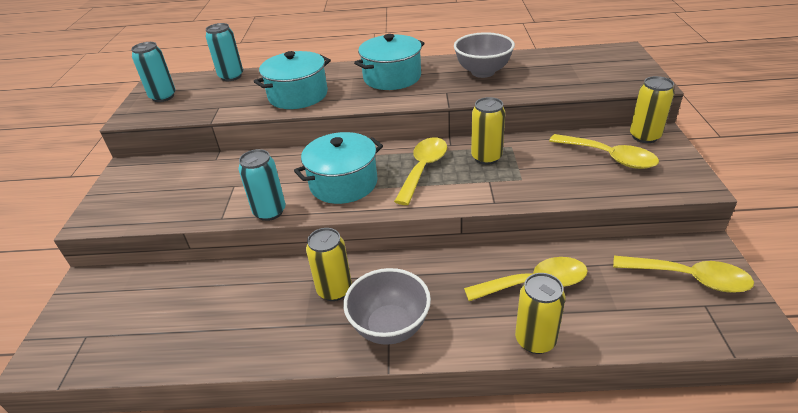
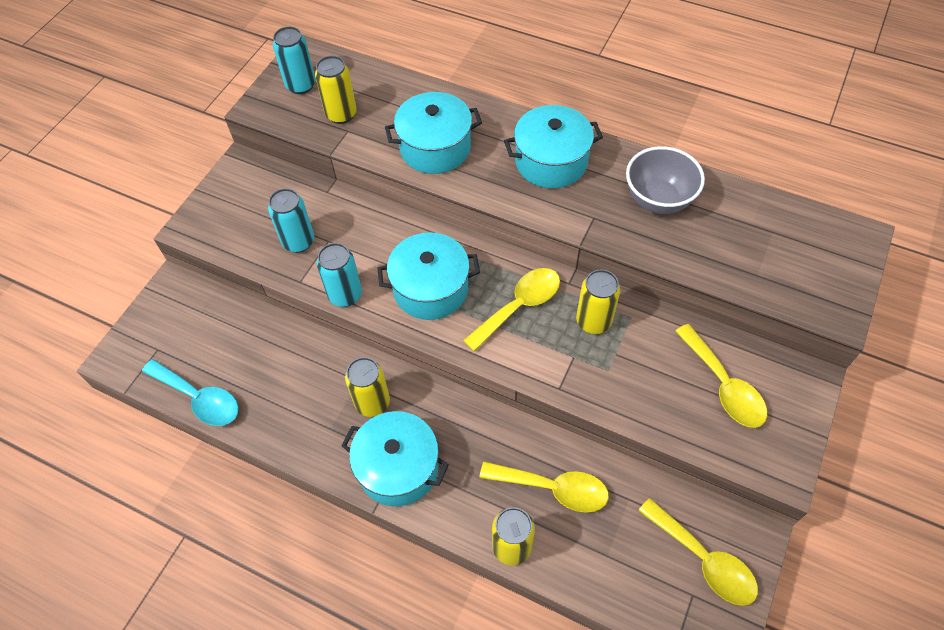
camera: 25 degrees right, 20 degrees up
(151, 357) = (199, 398): none -> turquoise spoon
(231, 76) = (382, 78): turquoise can -> turquoise can (298, 241)
(390, 327) = (398, 468): grey bowl -> turquoise pot
(644, 136) = (789, 374): yellow can -> yellow can (341, 114)

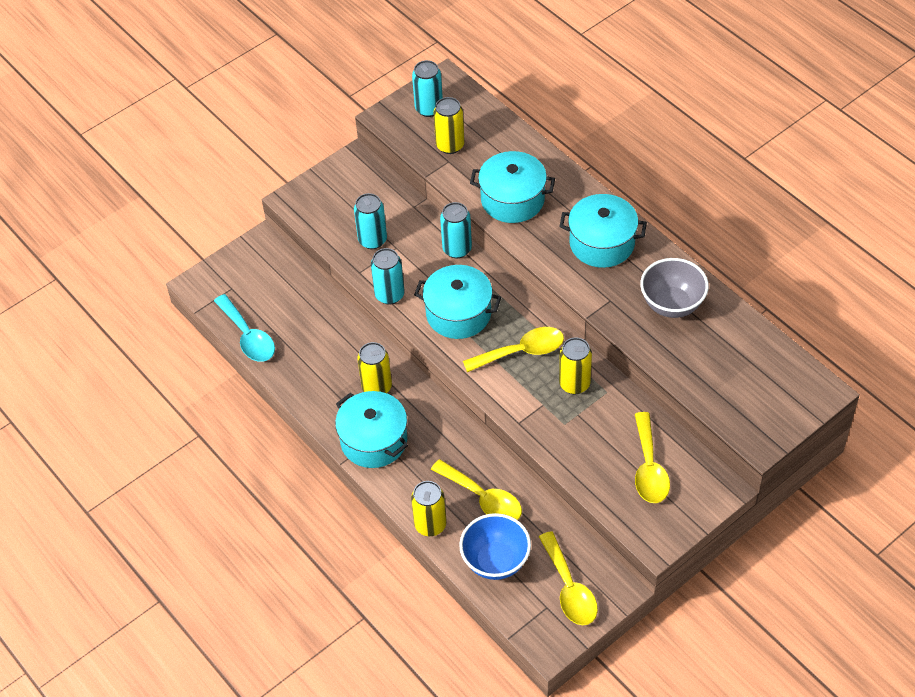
camera: 25 degrees right, 5 degrees down
(394, 220) = (457, 249): none -> turquoise can
(606, 561) = (495, 561): none -> blue bowl

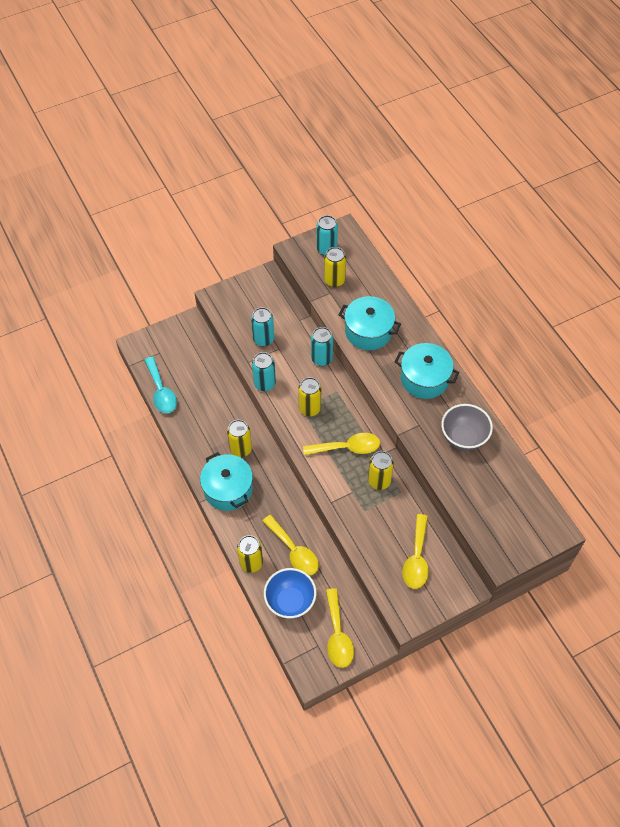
camera: 10 degrees right, 5 degrees up
(458, 313) = (310, 408): turquoise pot -> yellow can

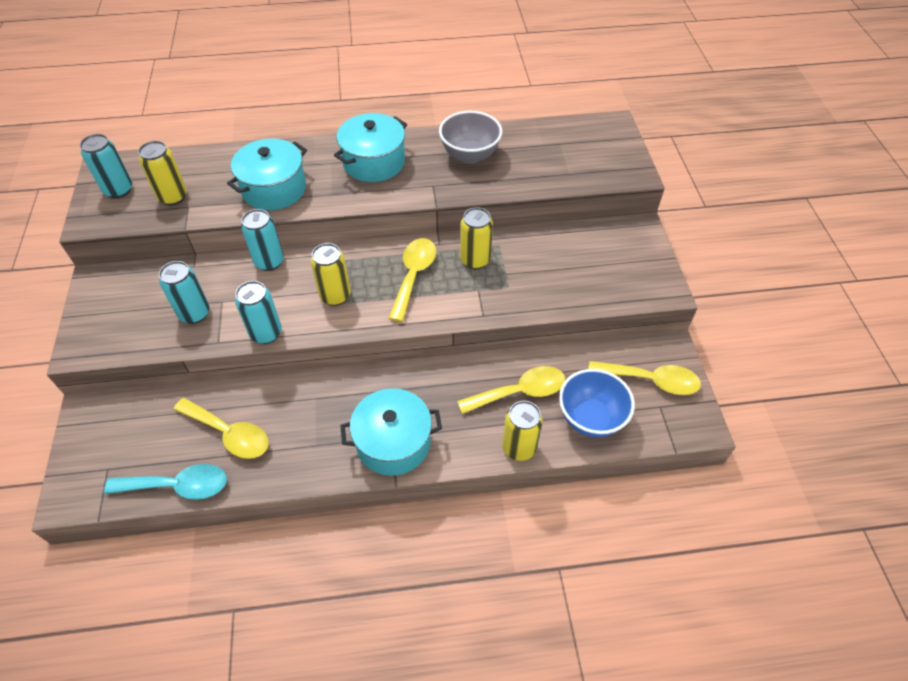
camera: 70 degrees left, 5 degrees down
(241, 449) = (338, 408): yellow can -> none
(416, 558) = (591, 258): yellow spoon -> yellow spoon (229, 434)

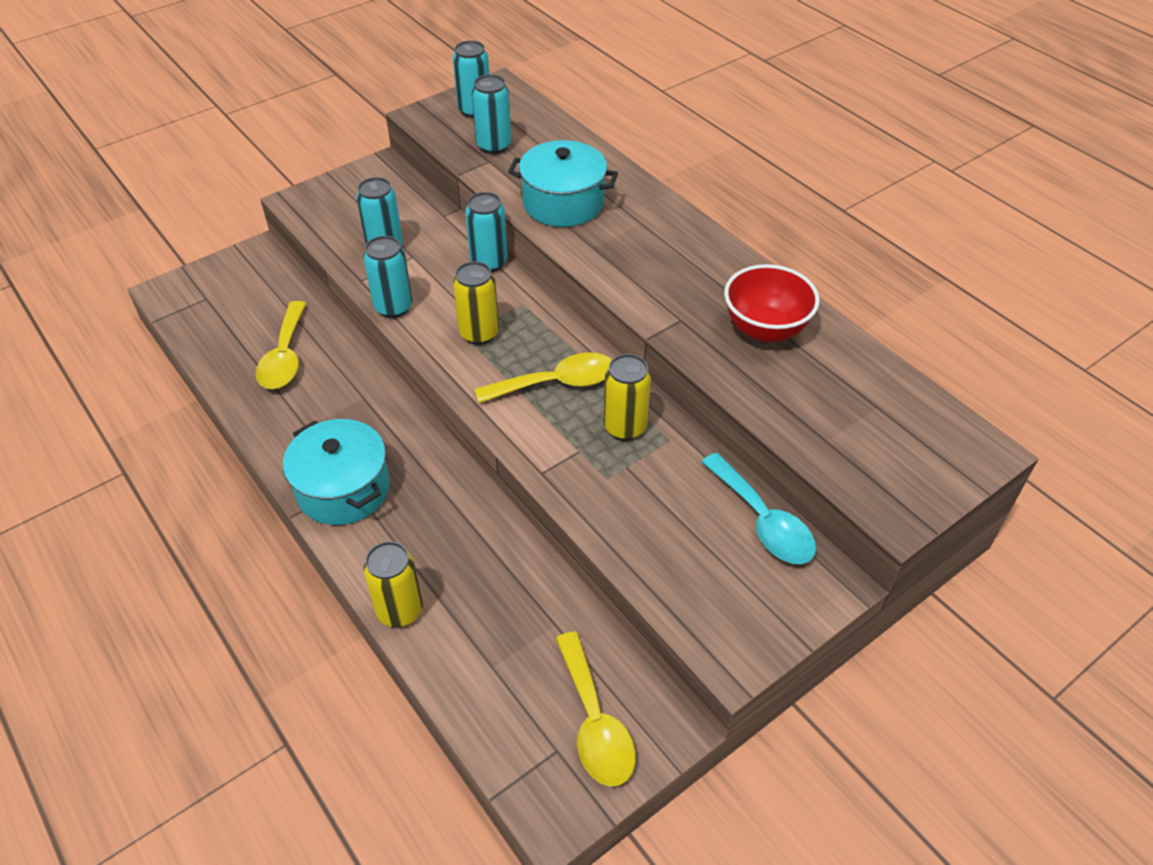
camera: 60 degrees right, 5 degrees down
(173, 197) = (494, 146): yellow can -> turquoise can
(178, 486) = (210, 352): turquoise spoon -> turquoise spoon (763, 521)
(374, 162) = (673, 255): turquoise pot -> none
(470, 155) = (765, 329): grey bowl -> red bowl
(519, 392) = (482, 577): yellow spoon -> none
(590, 418) = (487, 671): blue bowl -> none

